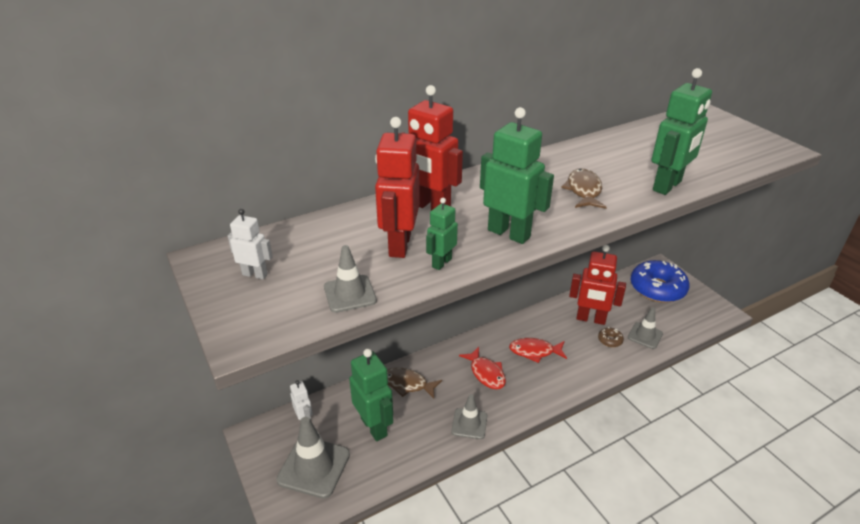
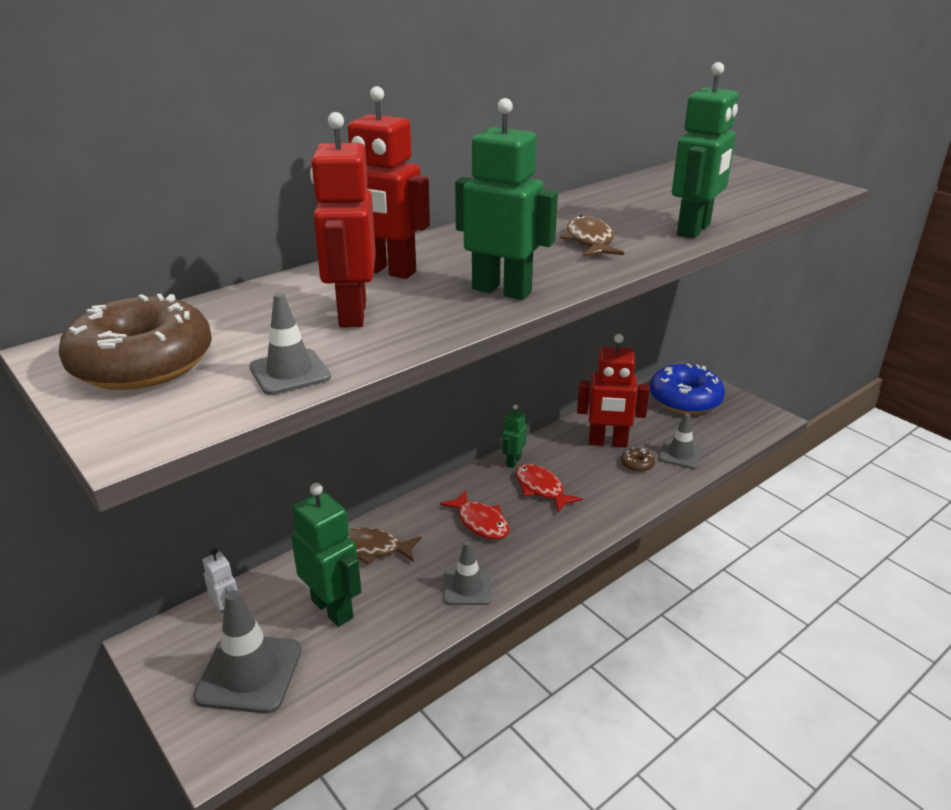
camera: 10 degrees left, 5 degrees down
(255, 274) = (142, 363): white robot -> brown donut
(441, 263) = (415, 328): green robot -> green robot (513, 461)
(534, 351) = (541, 489): red fish -> red fish turned 60 degrees clockwise

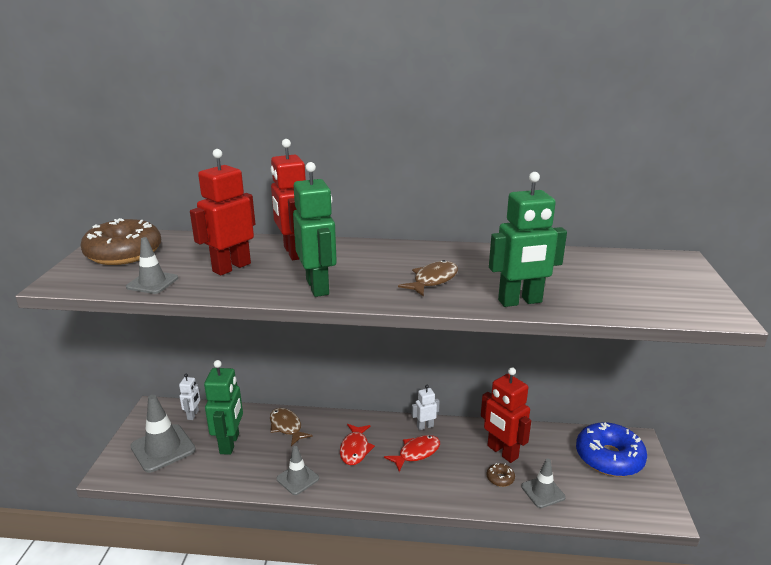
camera: 45 degrees right, 5 degrees down
(513, 461) = (425, 426): green robot -> white robot
(541, 489) = (416, 453): red fish -> red fish turned 45 degrees clockwise

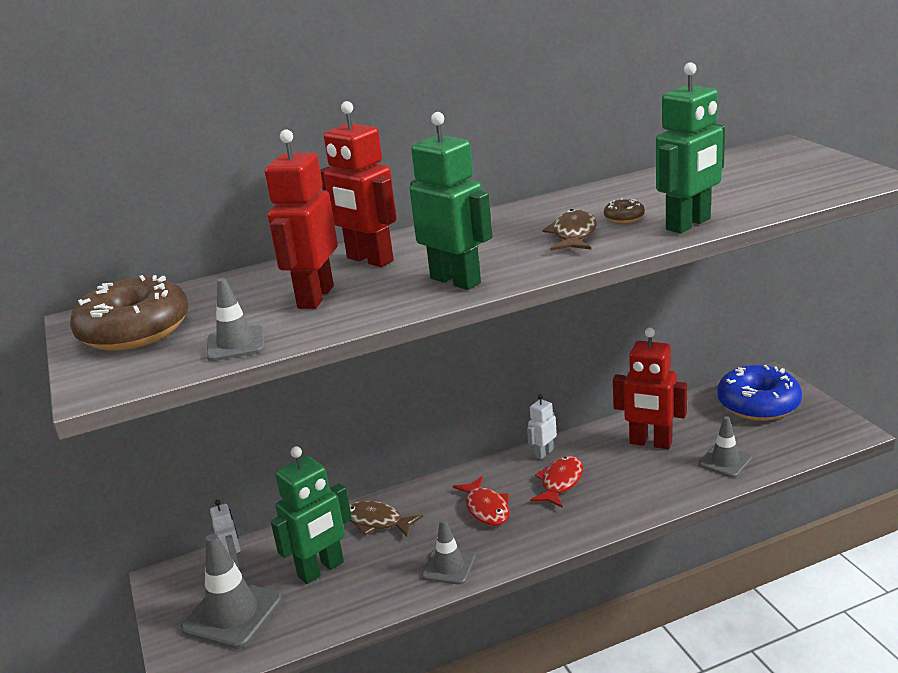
camera: 25 degrees left, 0 degrees up
(230, 443) = (321, 570): green robot -> green robot turned 75 degrees clockwise
(500, 478) = (672, 468): brown donut -> brown donut (624, 218)

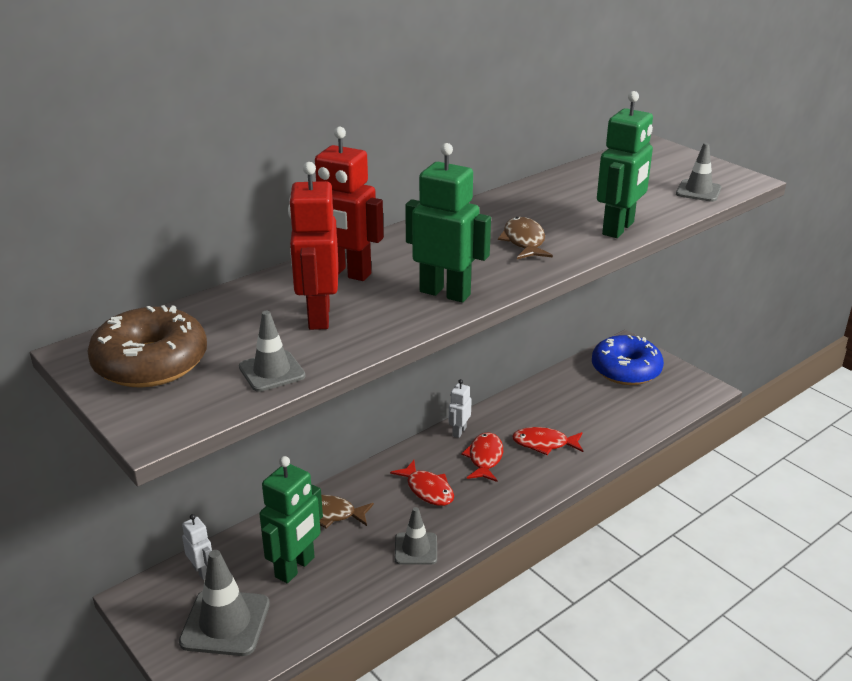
camera: 20 degrees left, 5 degrees up
(624, 218) = (558, 222): brown donut -> none
(632, 474) = (544, 444): none -> red fish
(650, 443) = (549, 413): red robot -> none
(725, 461) = (617, 425): grey traffic cone -> grey traffic cone (698, 191)

